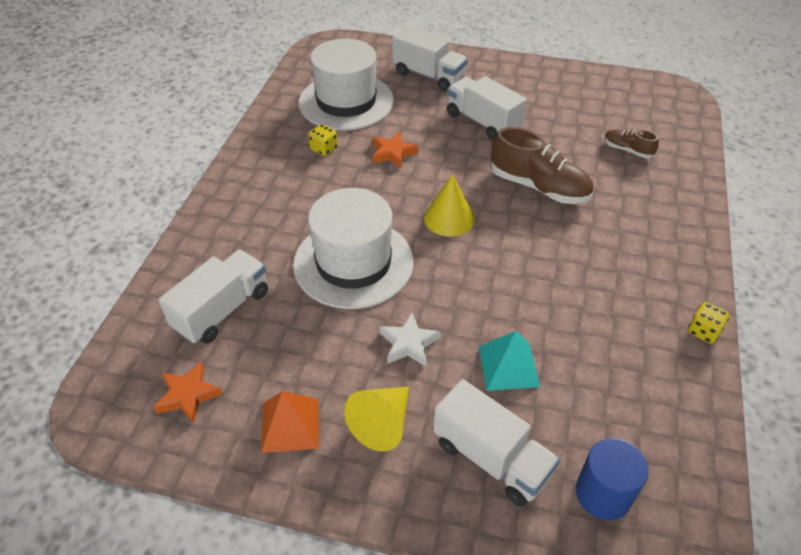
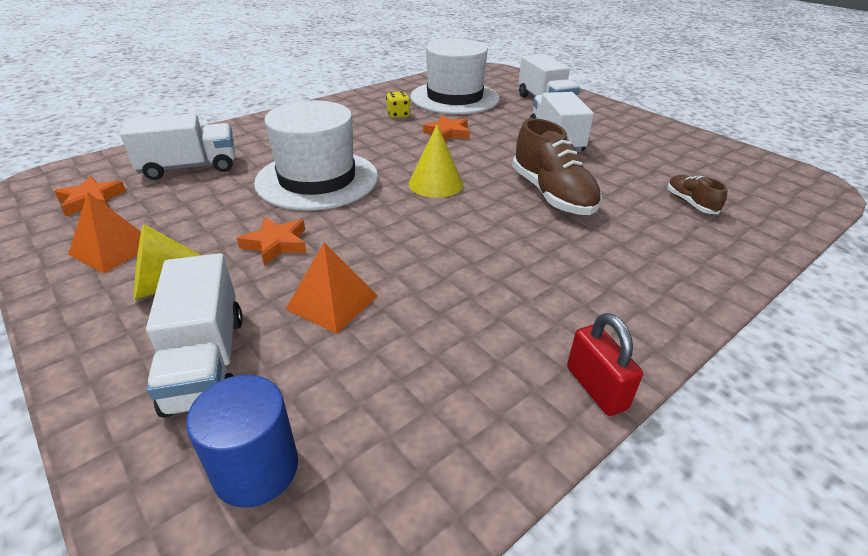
camera: 35 degrees right, 10 degrees down
(409, 343) = (276, 244): white star -> orange star
(508, 366) = (332, 302): turquoise pyramid -> orange pyramid
(703, 331) = (596, 388): yellow dice -> red padlock

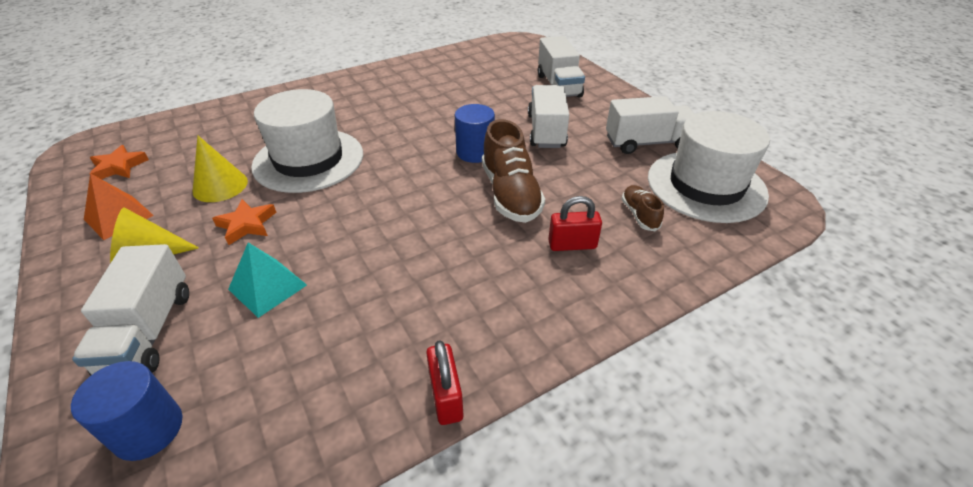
camera: 10 degrees right, 5 degrees up
(189, 167) = (208, 139): white truck -> white truck (647, 143)
(332, 302) = (267, 287): orange pyramid -> turquoise pyramid
(398, 115) = (412, 92): yellow dice -> none
(435, 183) = (410, 173): yellow cone -> yellow cone (220, 186)
(448, 133) = (448, 116): orange star -> none
(454, 98) = (474, 75): white hat -> white hat (706, 185)
(494, 162) = (475, 152): none -> blue cylinder
(641, 234) = (572, 245): none -> red padlock

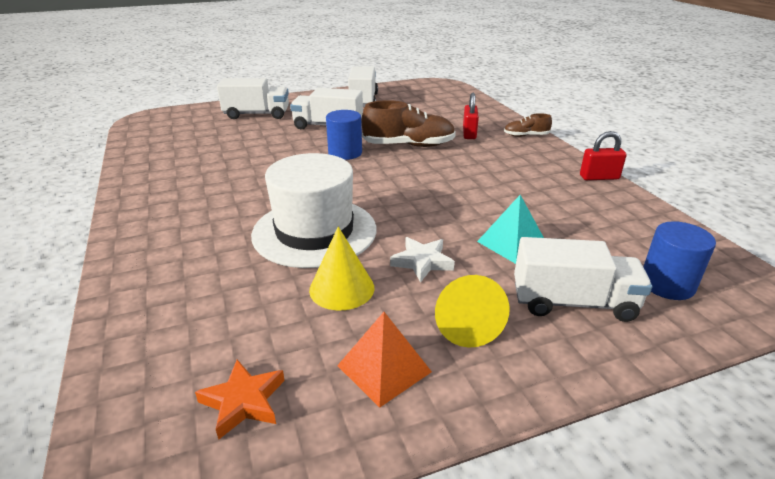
camera: 80 degrees left, 10 degrees down
(247, 225) = (422, 262): orange star -> white star
(639, 215) = (442, 114): brown shoe -> brown shoe (526, 136)
(706, 185) = (418, 95): white hat -> none

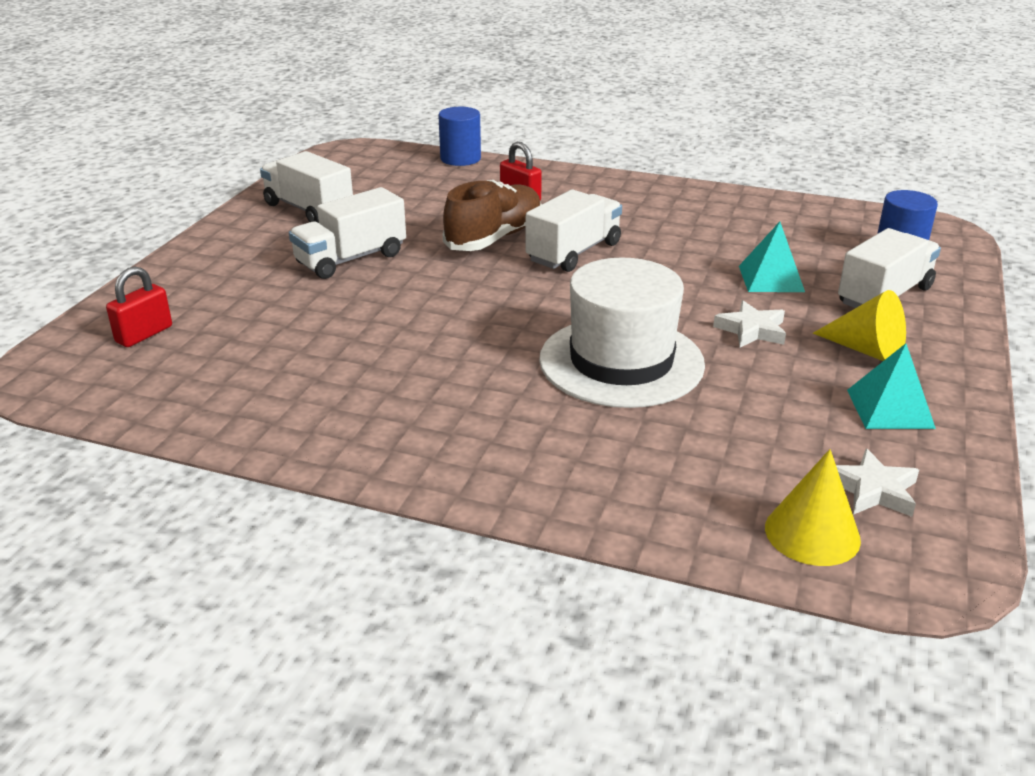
camera: 50 degrees left, 0 degrees up
(243, 401) = (873, 490): orange star -> white star
(257, 114) = (212, 289): white truck -> white truck (573, 252)
(342, 288) = (750, 385): yellow cone -> yellow cone (812, 533)
(345, 153) = (452, 278): blue cylinder -> blue cylinder (460, 158)
(384, 368) = (890, 408): orange pyramid -> turquoise pyramid
(526, 136) = (574, 177): brown shoe -> none
(599, 177) = (709, 191): red padlock -> red padlock (144, 334)

